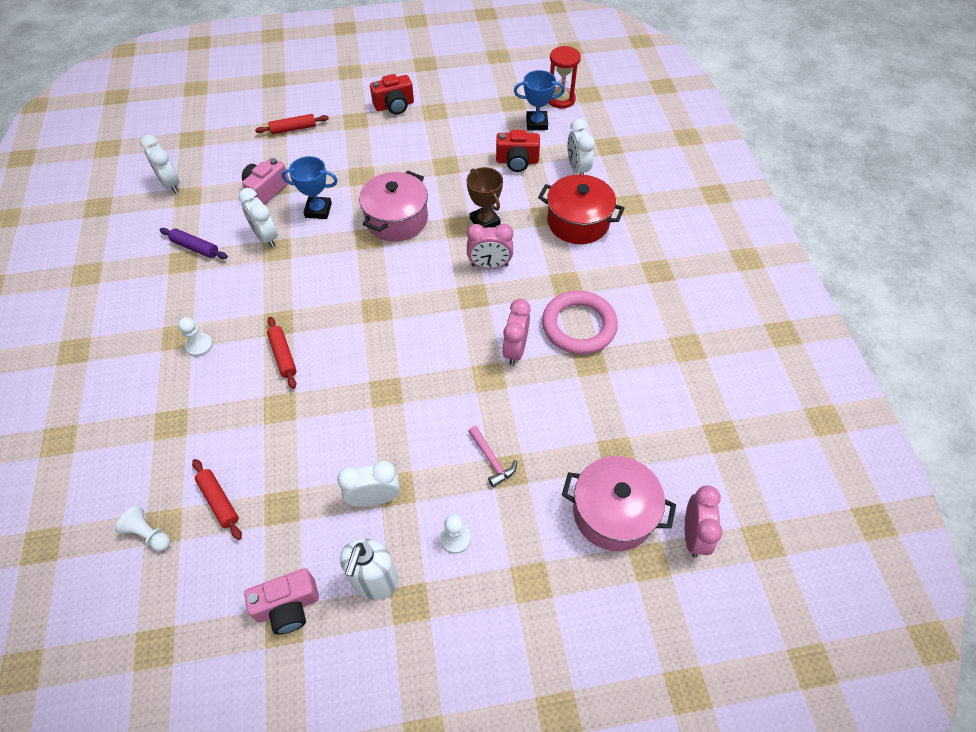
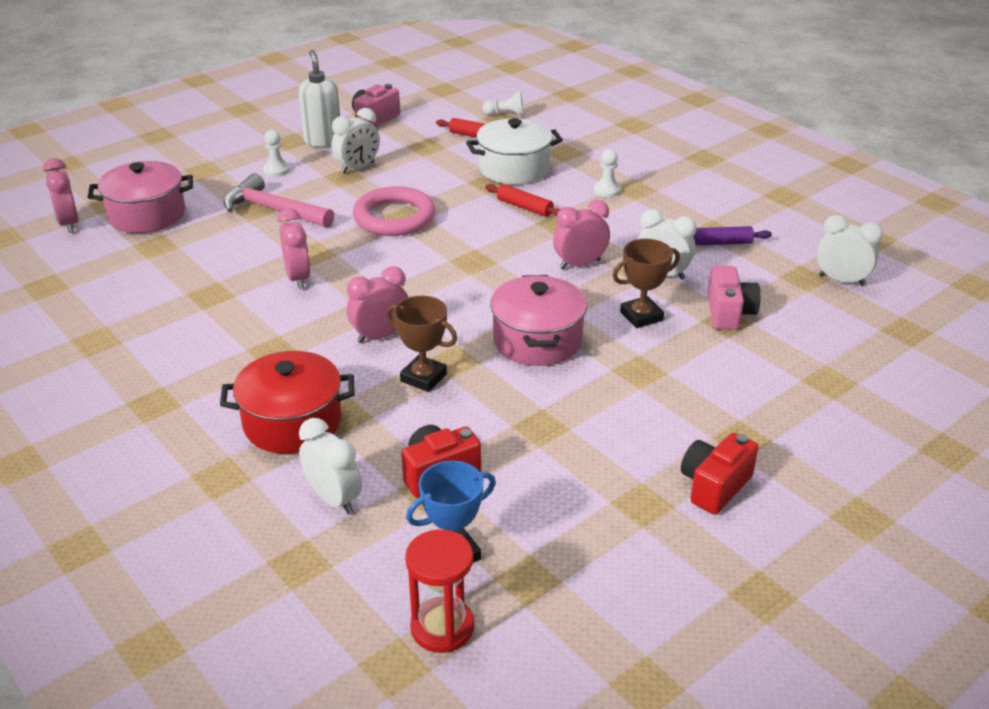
camera: 150 degrees right, 20 degrees down
(239, 419) = (514, 168): none -> white pot
(293, 129) = (806, 392): red rolling pin -> none
(308, 271) = (580, 264): none -> pink clock
(318, 210) = (641, 316): blue trophy -> brown trophy
(491, 460) = (274, 210): pink hammer -> pink hammer, size x1.86
(579, 326) = (236, 318): pink ring -> pink ring (394, 217)

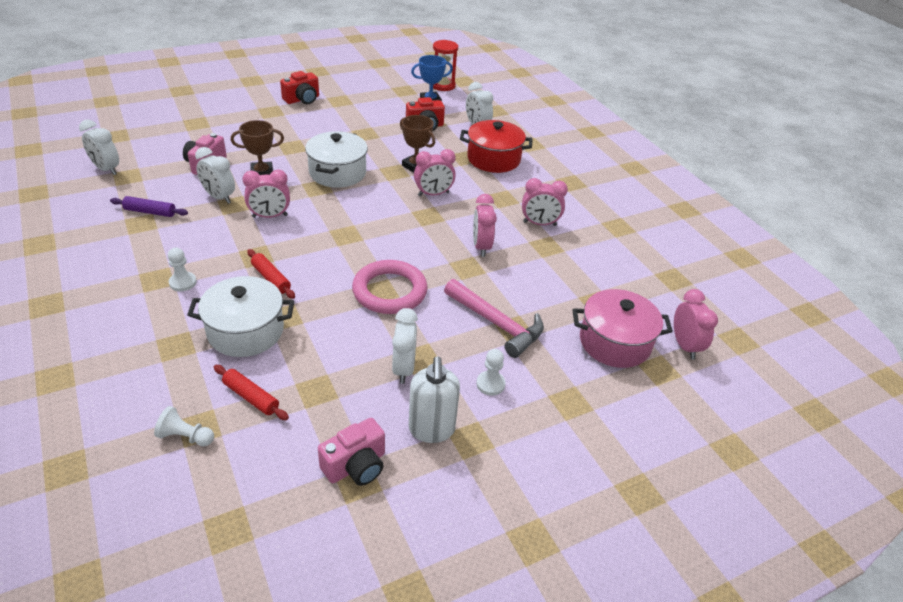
camera: 170 degrees left, 5 degrees up
(217, 322) = (539, 223): none -> pink clock
(358, 168) = (404, 368): white clock -> white clock turned 120 degrees clockwise
(537, 340) = (337, 173): pink pot -> white pot

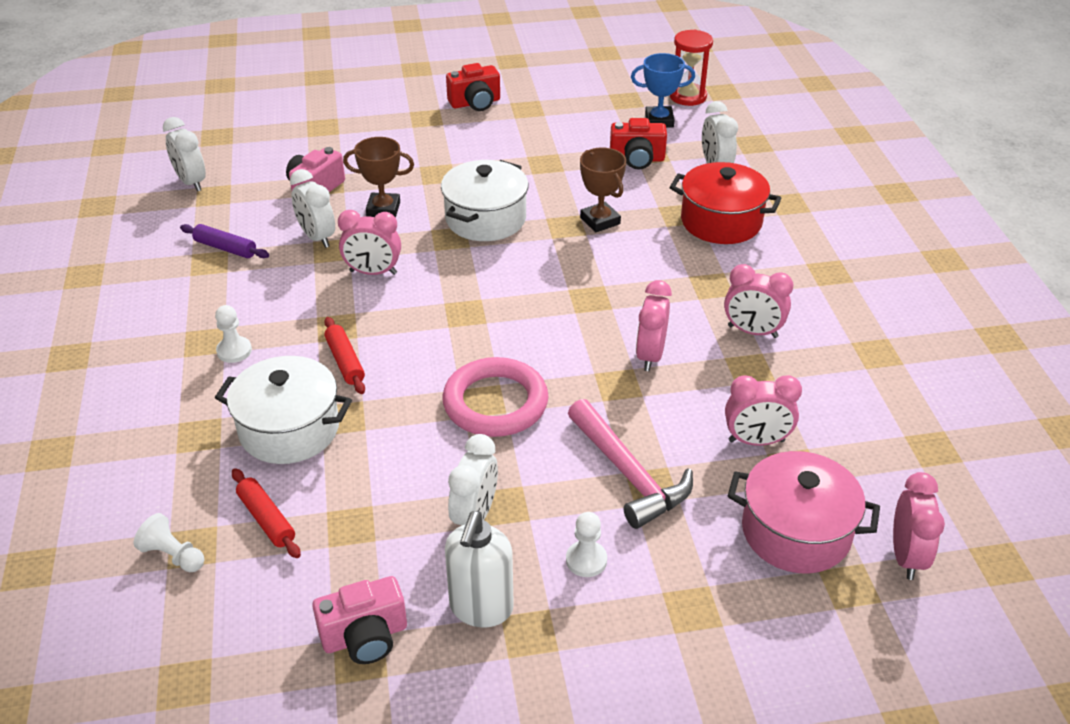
camera: 20 degrees right, 0 degrees up
(433, 194) = (610, 266): pink clock -> pink clock (756, 441)

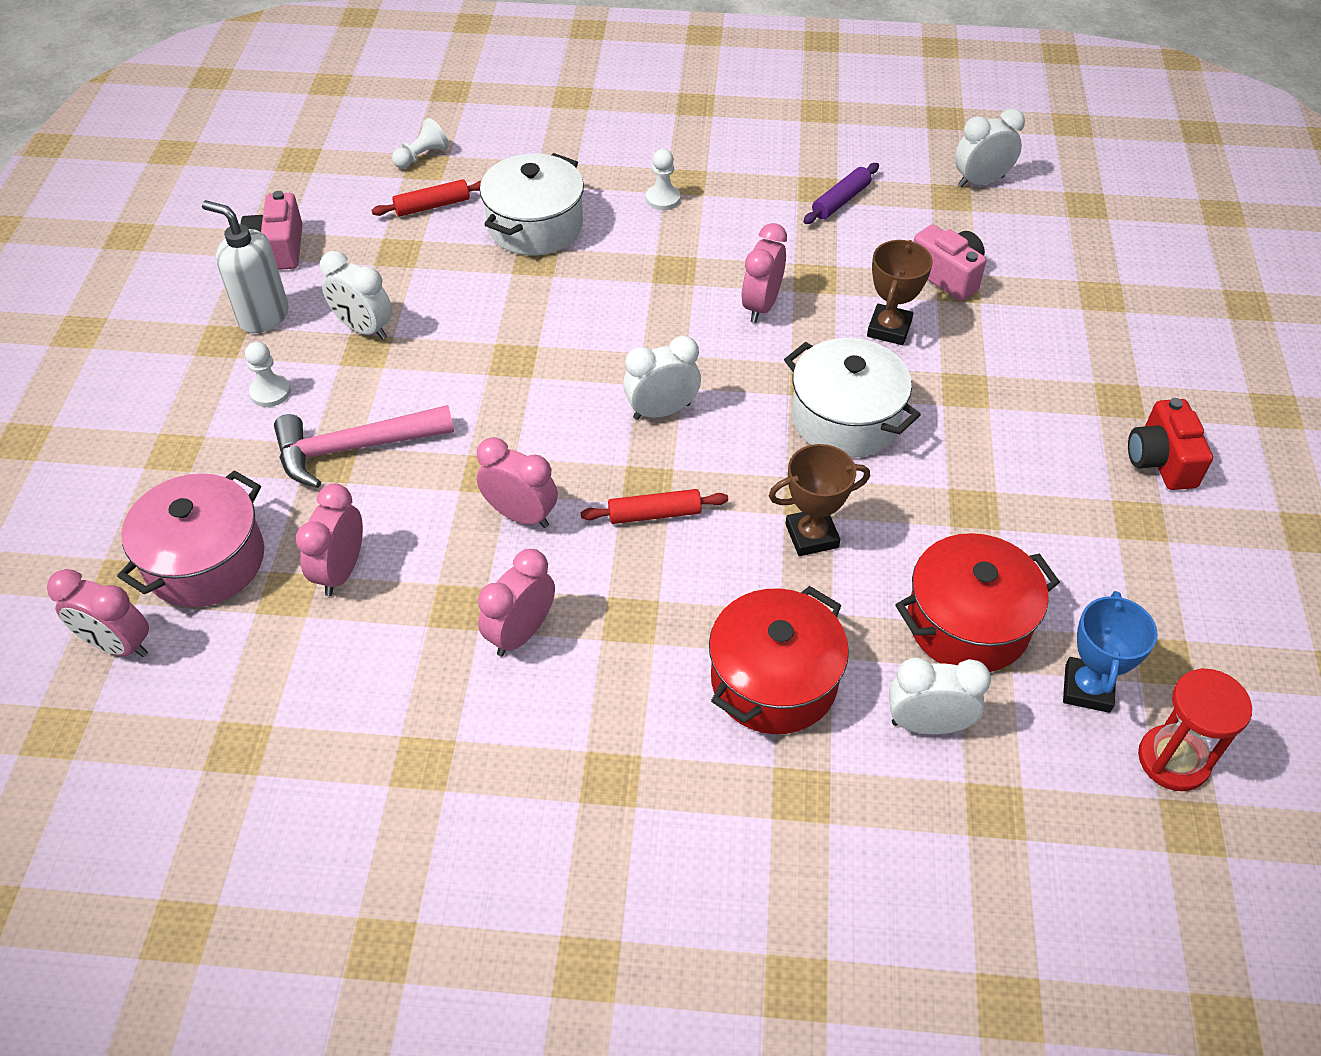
camera: 105 degrees right, 10 degrees up
(317, 237) = (843, 269): white clock -> white clock (662, 411)
(345, 361) = (616, 270): red rolling pin -> red rolling pin (654, 514)
(495, 403) = (504, 368): pink ring -> none
(637, 159) = (967, 623): red camera -> red pot

